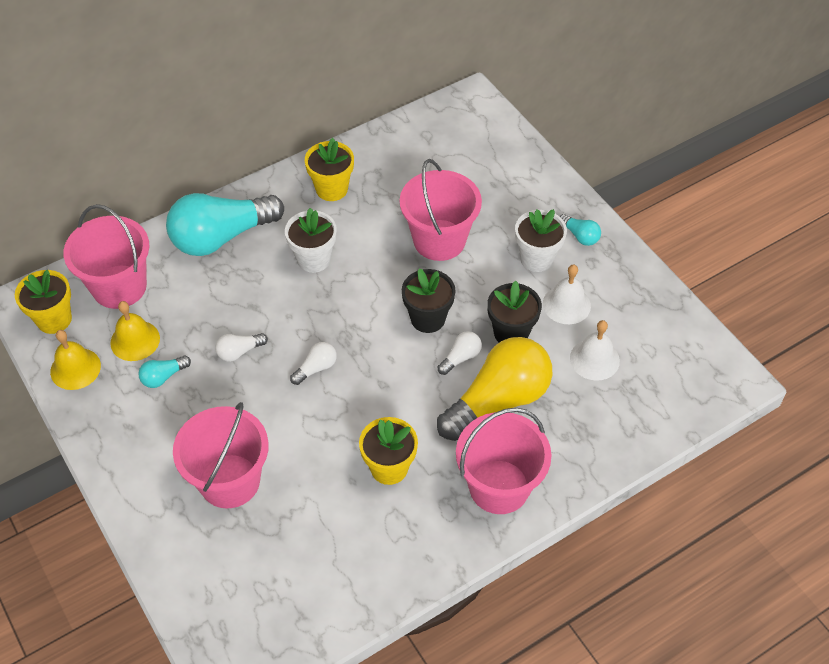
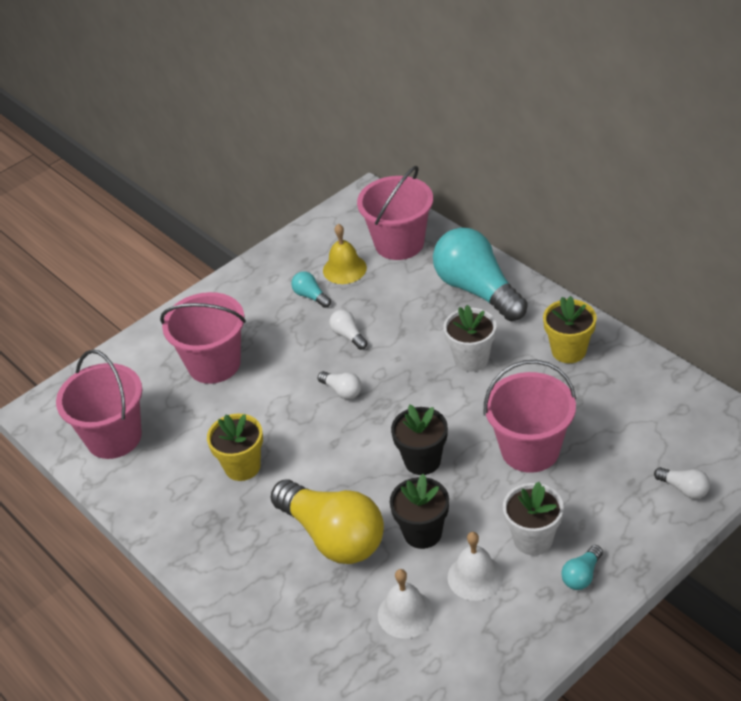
camera: 85 degrees right, 10 degrees down
(54, 319) = (354, 217): yellow flower pot -> none
(75, 368) = (308, 244): yellow bell -> none
(461, 358) = (379, 496): white light bulb -> white light bulb (684, 489)
(499, 486) = (233, 554): pink bucket -> pink bucket (114, 437)

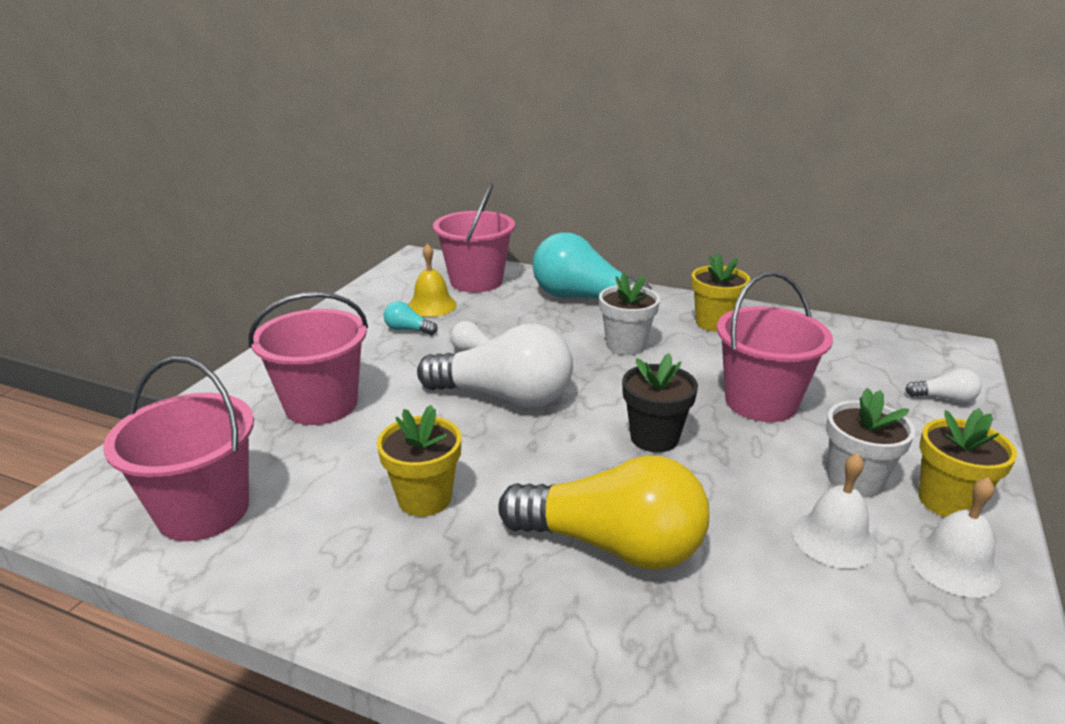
camera: 30 degrees left, 15 degrees down
(342, 391) = (504, 397): white light bulb -> white light bulb, size x2.40
(405, 614) = (794, 612): white bell -> white bell (954, 565)
(422, 533) = (723, 509): black flower pot -> none
(582, 575) = (947, 501): turquoise light bulb -> yellow flower pot

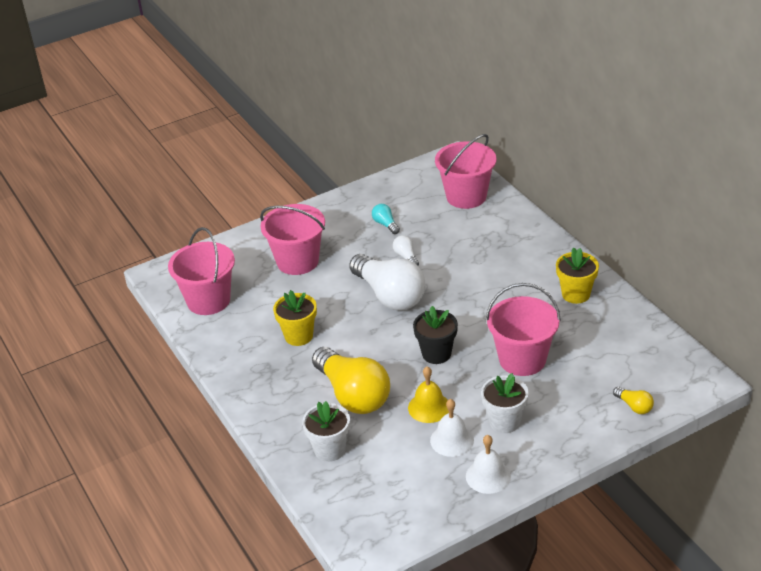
camera: 40 degrees right, 10 degrees up
(432, 305) = (417, 208): yellow bell -> yellow bell (429, 407)
(583, 298) = (517, 239): turquoise light bulb -> none
(626, 345) = (497, 288): white flower pot -> white flower pot (329, 450)
(944, 399) = (634, 406): white light bulb -> yellow light bulb
(947, 501) = (534, 453): yellow flower pot -> none

